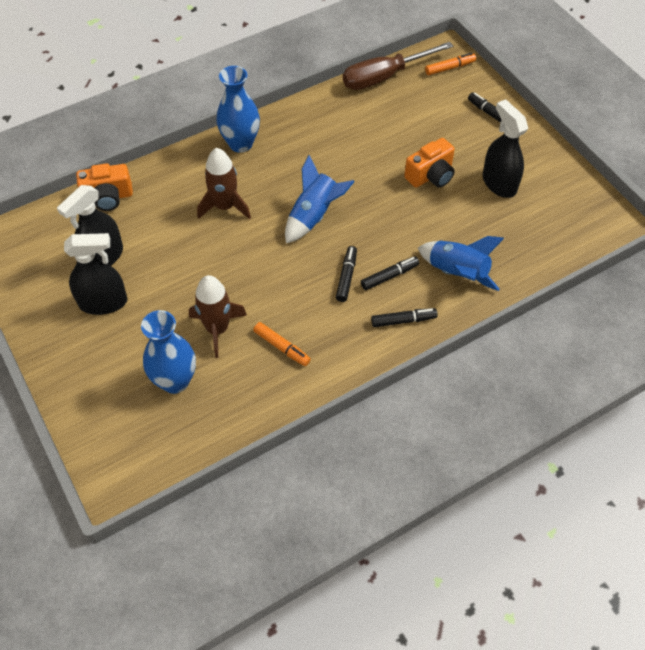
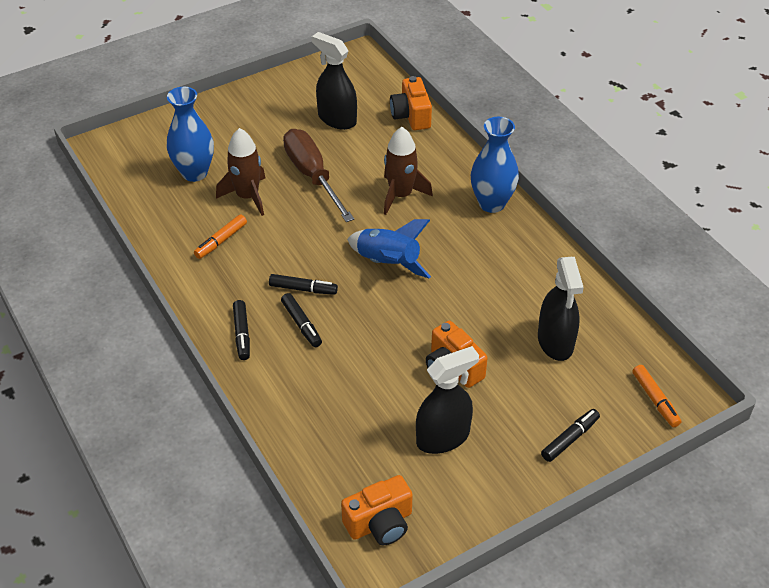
camera: 90 degrees right, 10 degrees down
(103, 302) = (285, 124): black spray bottle -> black spray bottle (555, 342)
(384, 77) = (623, 329): brown screwdriver -> brown screwdriver (312, 176)
(457, 273) = (302, 384): blue rocket -> none
(581, 221) = (380, 523): none -> orange camera

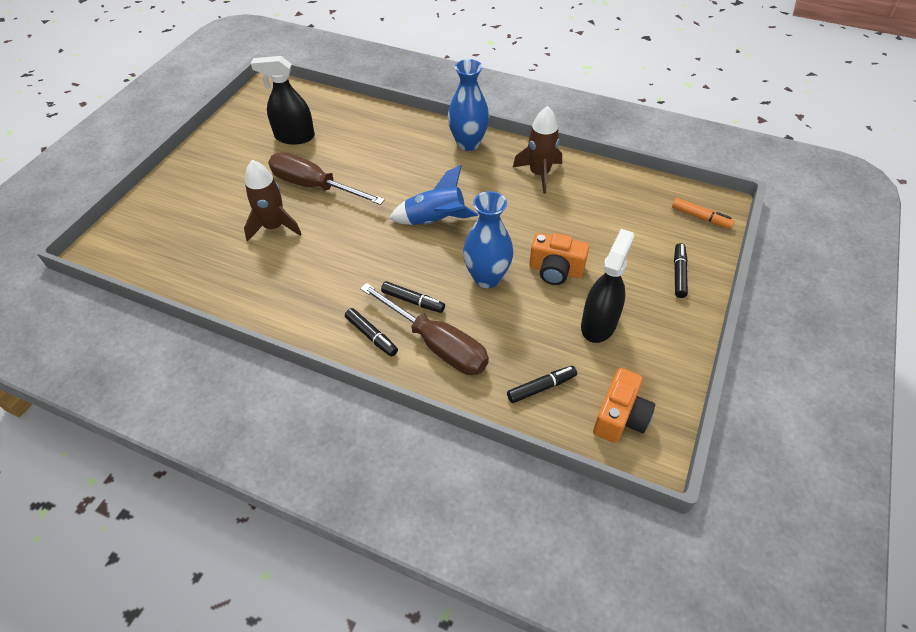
camera: 35 degrees left, 5 degrees up
(194, 173) = (209, 230): blue vase -> blue vase (487, 278)
(221, 241) = (283, 272): orange marker -> none
(287, 371) = (436, 344): none -> brown screwdriver
(303, 289) = (388, 274): black marker -> black marker (541, 387)
(401, 195) = (397, 168): brown rocket -> brown rocket (539, 174)
(411, 116) = (351, 110): orange camera -> none
(555, 342) = (603, 214): black spray bottle -> none

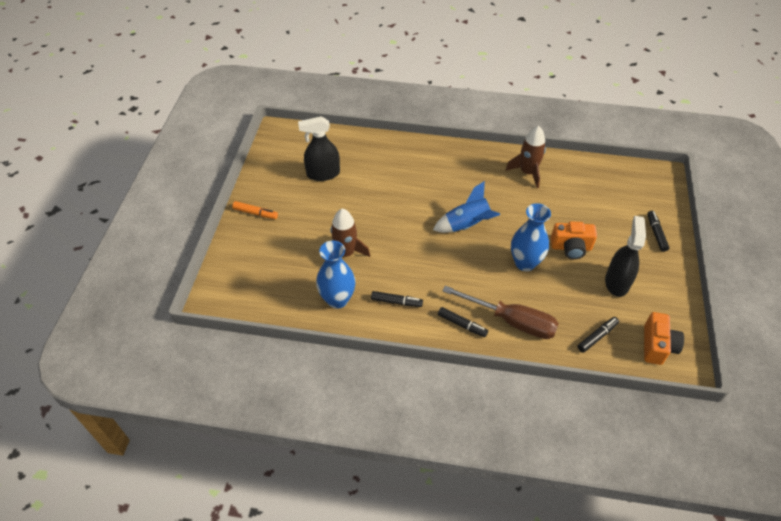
camera: 15 degrees left, 0 degrees up
(314, 186) = (361, 214): brown screwdriver -> none
(413, 301) = (480, 292): black marker -> black marker (396, 302)
(468, 143) = (463, 156): blue vase -> blue vase (337, 299)
(701, 217) = (655, 187): orange marker -> orange marker (255, 213)

